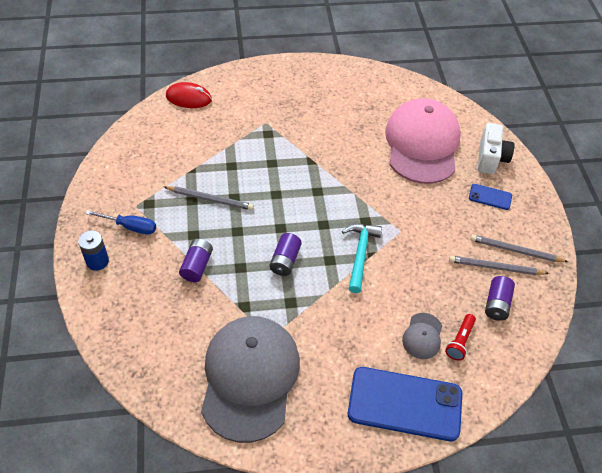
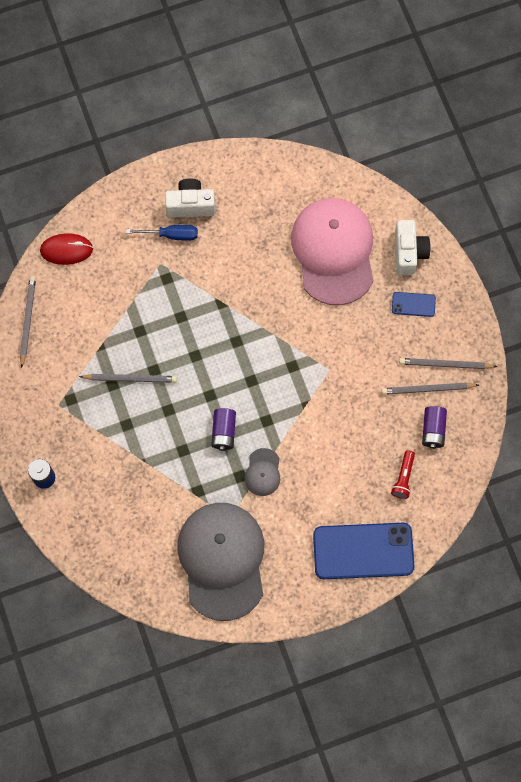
camera: 10 degrees left, 20 degrees up
(130, 227) = (62, 431): blue screwdriver -> blue screwdriver (171, 235)
(135, 138) = (27, 320): none -> grey pencil
(197, 266) = (141, 459): purple battery -> none
(304, 89) = (190, 205): none -> white camera
(360, 254) = (295, 407): turquoise hammer -> none
(422, 336) = (368, 481): grey cap -> grey cap (263, 472)

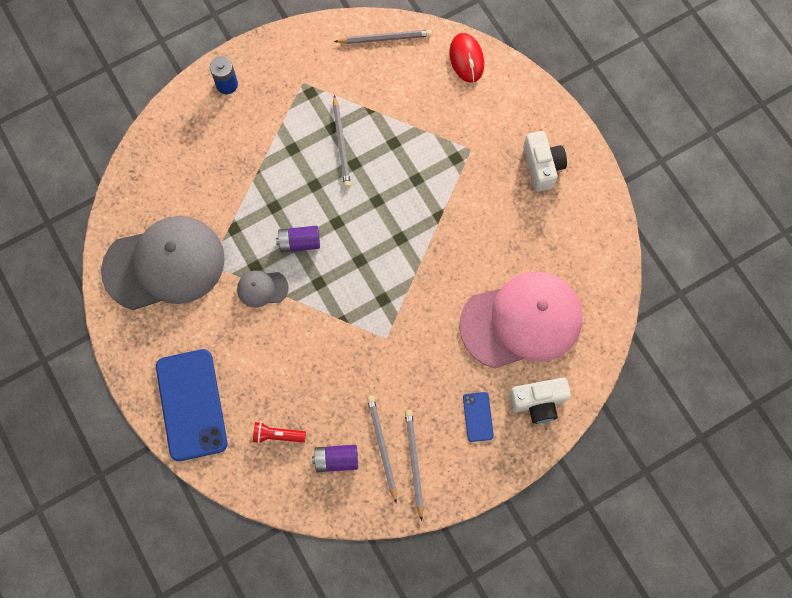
camera: 80 degrees right, 0 degrees up
(171, 235) = (504, 154): blue screwdriver -> none

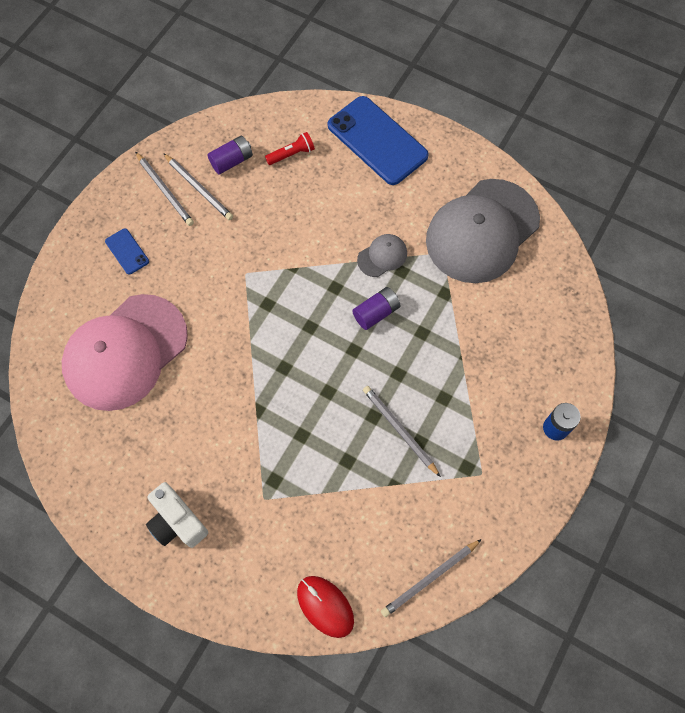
camera: 150 degrees right, 5 degrees down
(538, 402) = (77, 290): white camera -> none

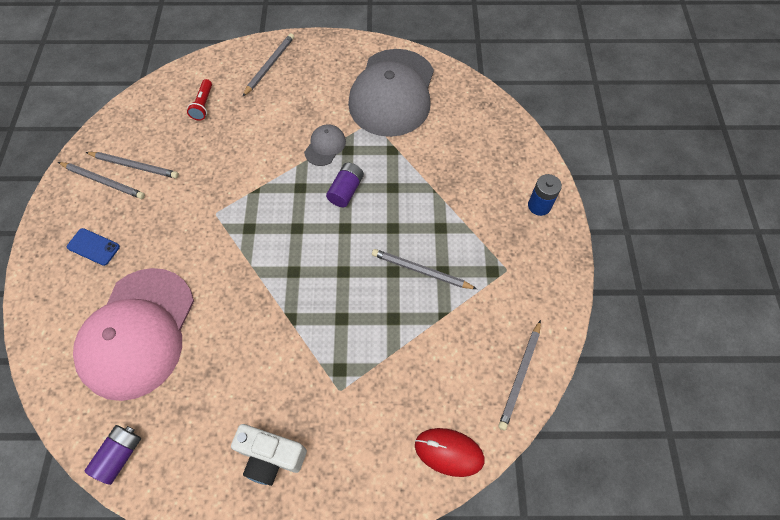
camera: 30 degrees left, 5 degrees down
(231, 161) = (153, 132): purple battery -> purple battery (120, 455)
(291, 154) = (203, 105): red flashlight -> red flashlight turned 150 degrees clockwise
(377, 141) = (269, 65): blue phone -> grey pencil

